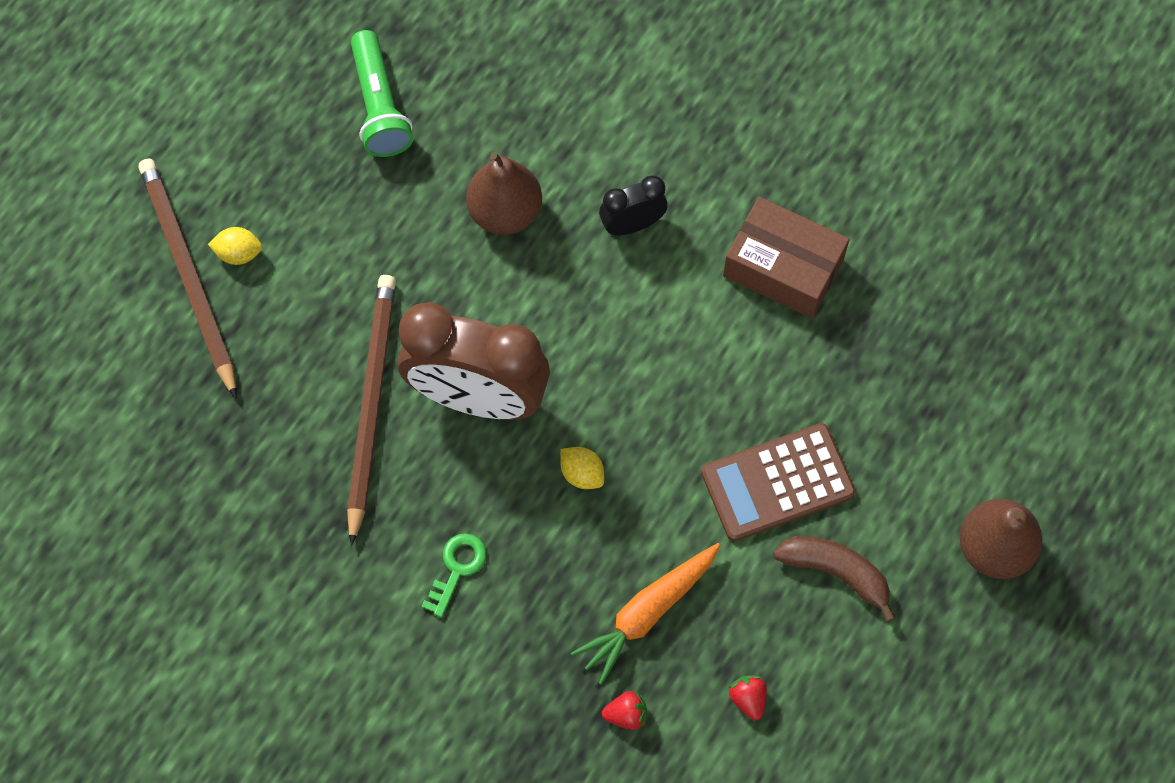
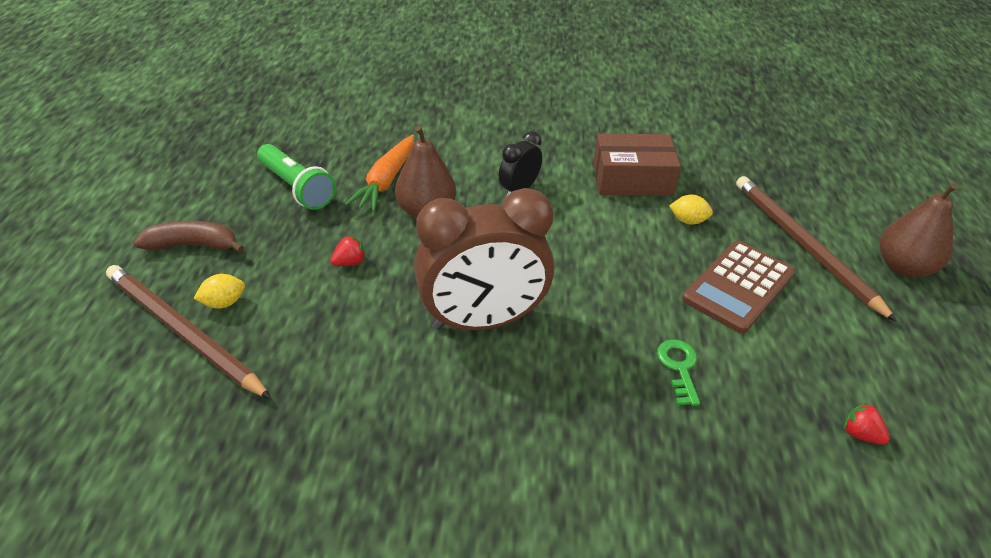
camera: 30 degrees left, 25 degrees down
(371, 404) = (398, 358): brown pencil -> brown pencil (804, 246)
(457, 569) = (553, 447): green key -> green key (679, 367)
(582, 474) = (600, 337): yellow lemon -> yellow lemon (688, 221)
(626, 714) = (785, 495): red strawberry -> red strawberry (350, 262)
(647, 613) = (730, 408): orange carrot -> orange carrot (386, 181)
(836, 572) = (829, 322): brown banana -> brown banana (193, 245)

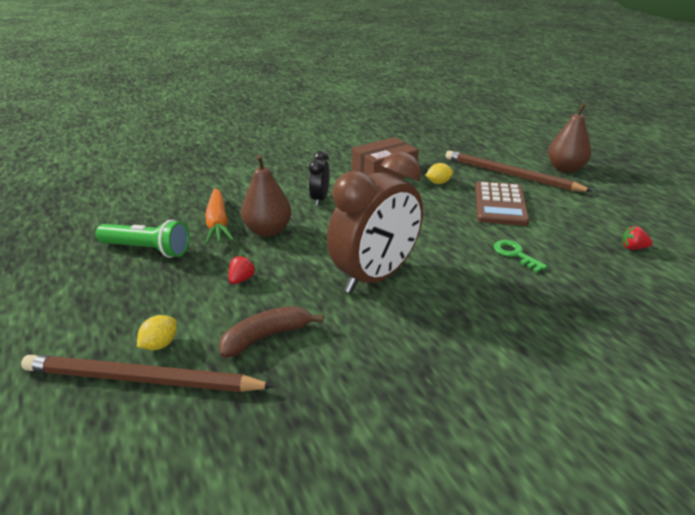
camera: 30 degrees left, 10 degrees down
(193, 245) = (89, 317): brown banana -> brown banana (266, 337)

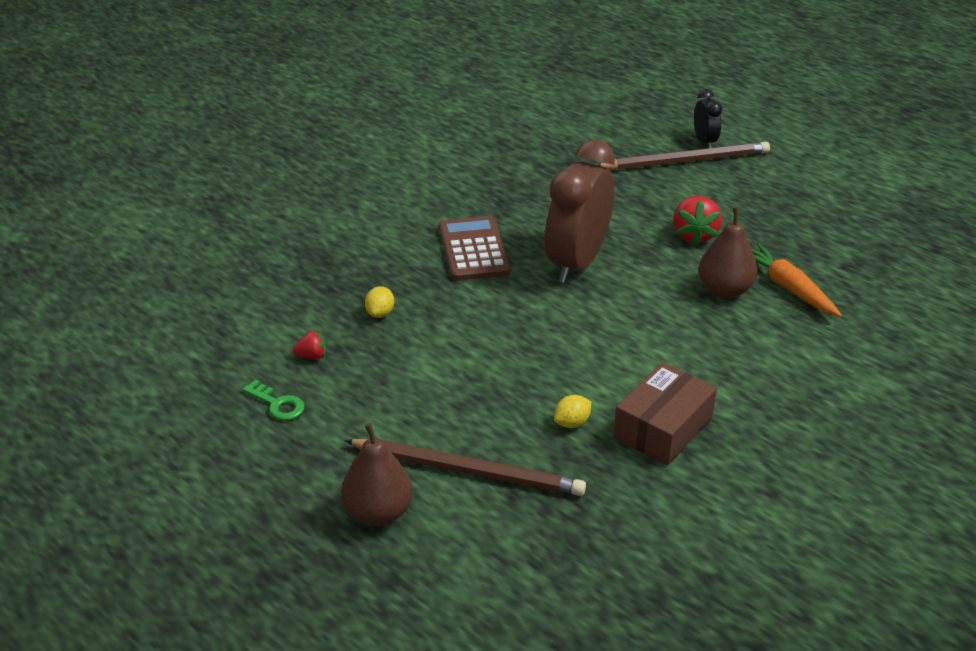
camera: 160 degrees right, 5 degrees up
(147, 249) = (816, 243): green flashlight -> none
(160, 344) = (700, 179): yellow lemon -> yellow lemon (380, 313)
(241, 279) = (694, 235): red strawberry -> red strawberry, size x1.90
(266, 337) = (629, 199): brown banana -> none
(319, 199) = (710, 350): black clock -> black clock (704, 141)
(500, 204) = (473, 396): brown calculator -> brown calculator (473, 249)
(515, 254) = (445, 318): green key -> green key (277, 404)

